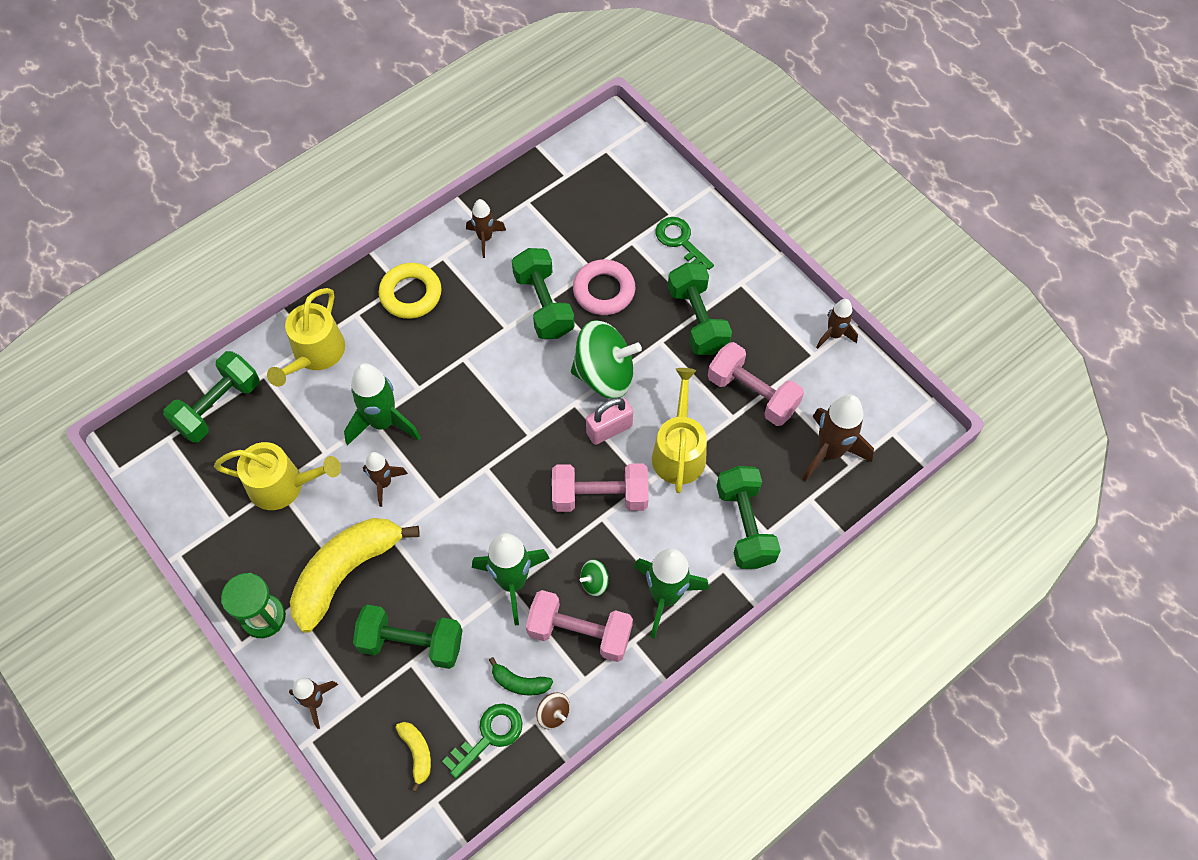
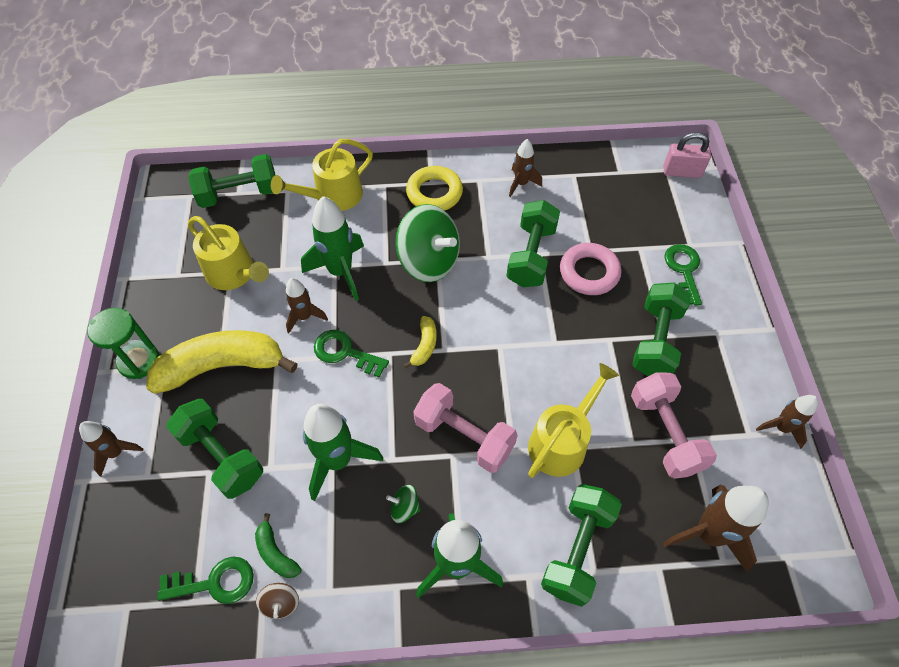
camera: 35 degrees right, 5 degrees down
(417, 753) = (150, 553): yellow banana -> yellow banana (424, 345)
(446, 491) = (345, 352): none -> green key
(579, 632) = (358, 544): pink dumbbell -> none
(604, 374) = (542, 338): green spinning top -> green spinning top (429, 261)
(609, 429) = (513, 385): pink padlock -> pink padlock (682, 172)

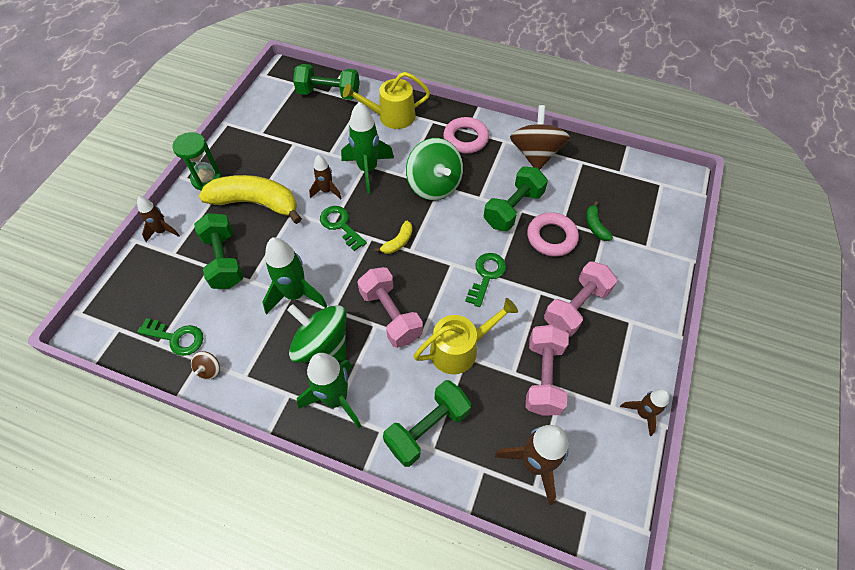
camera: 25 degrees right, 0 degrees up
(234, 273) = (296, 145): yellow watering can -> none
(276, 553) = (223, 337): green banana -> green banana (595, 226)
(404, 508) = (322, 345): green spinning top -> green spinning top, size x2.36
(434, 193) = (465, 139): yellow ring -> pink ring
(521, 184) = (535, 154): brown rocket -> brown spinning top
(656, 340) = (576, 307): green dumbbell -> pink dumbbell
(682, 172) = (673, 189): pink padlock -> none
(683, 270) = (630, 264): green key -> green key (486, 275)

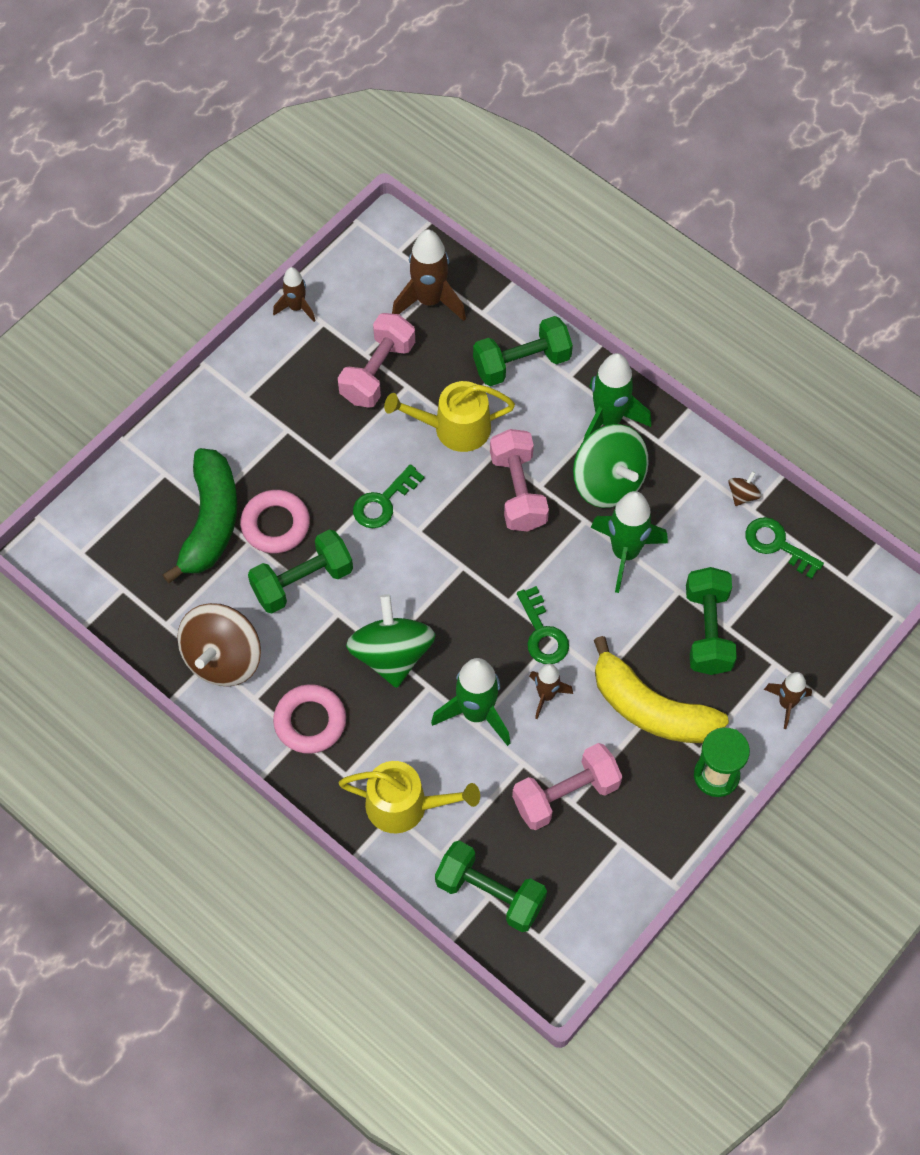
camera: 160 degrees left, 5 degrees up
(398, 242) = (475, 583): yellow banana -> none
(576, 307) = (298, 431): pink dumbbell -> pink dumbbell (565, 794)
(595, 226) = (210, 521): green banana -> green banana, size x2.29

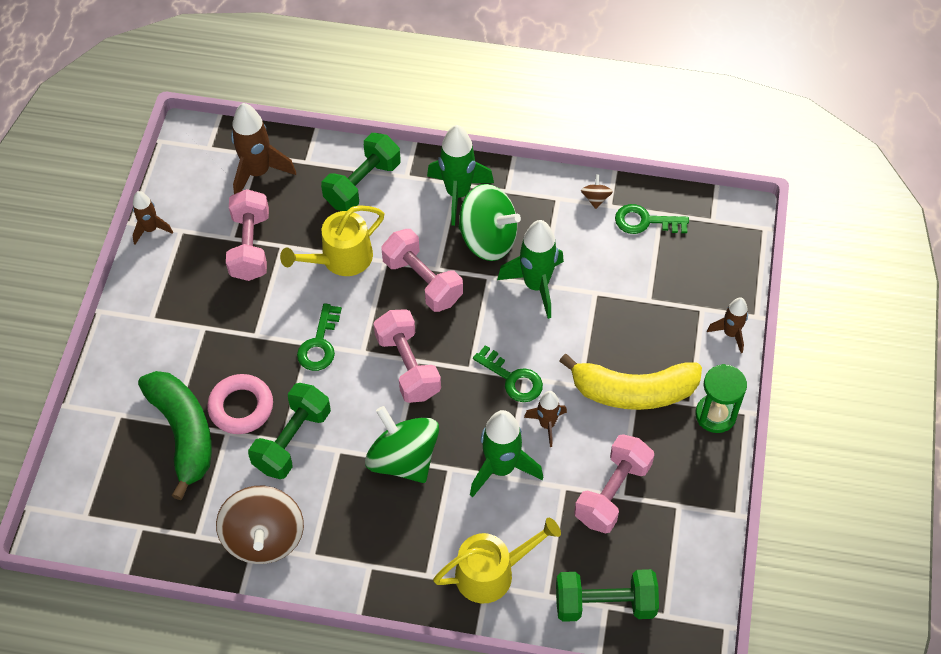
camera: 30 degrees left, 5 degrees down
(310, 721) = (370, 549): pink ring -> none
(451, 567) = (408, 366): none -> pink dumbbell
(707, 630) = (636, 310): green dumbbell -> none

